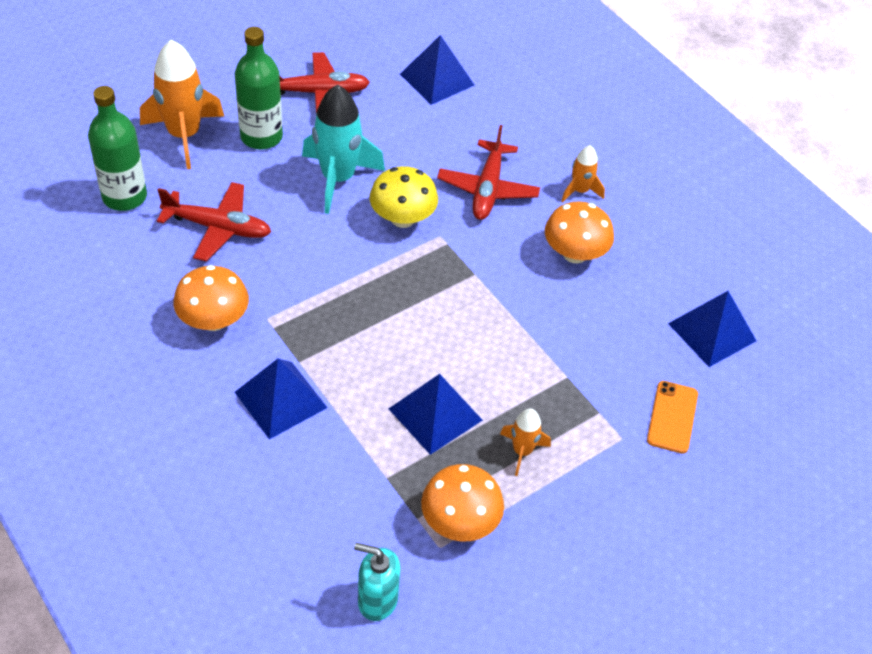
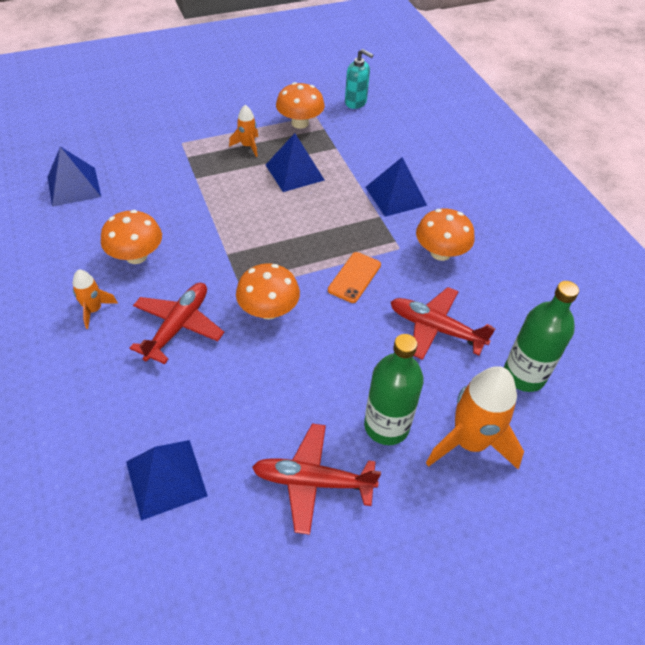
camera: 165 degrees left, 0 degrees up
(338, 179) = (317, 361): turquoise rocket -> none
(402, 218) = (268, 310): yellow mushroom -> orange mushroom
(672, 417) = (141, 147): orange phone -> orange phone (354, 277)

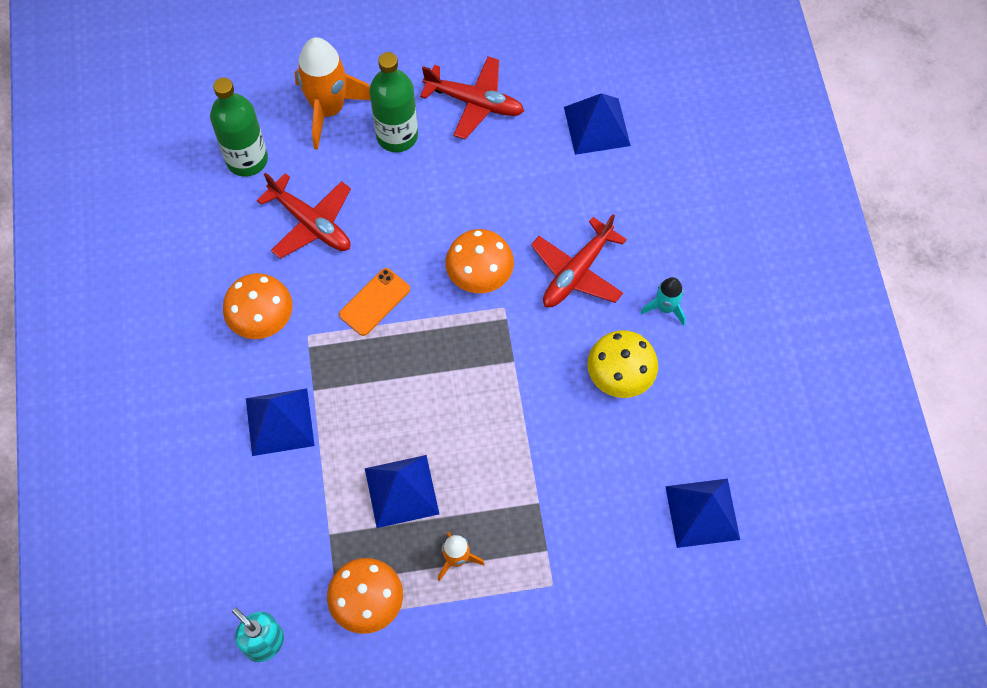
camera: 165 degrees left, 15 degrees up
(94, 310) = (665, 308): orange rocket -> turquoise rocket
(136, 256) = (620, 376): orange mushroom -> yellow mushroom

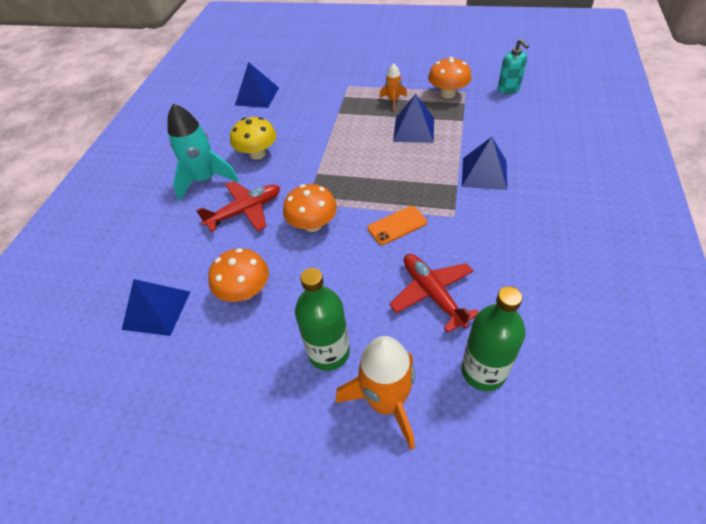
camera: 155 degrees left, 15 degrees down
(262, 319) = (487, 233): orange mushroom -> orange mushroom (245, 291)
(475, 102) = (242, 364): red plane -> none
(665, 308) = (205, 180): turquoise rocket -> turquoise rocket, size x1.94

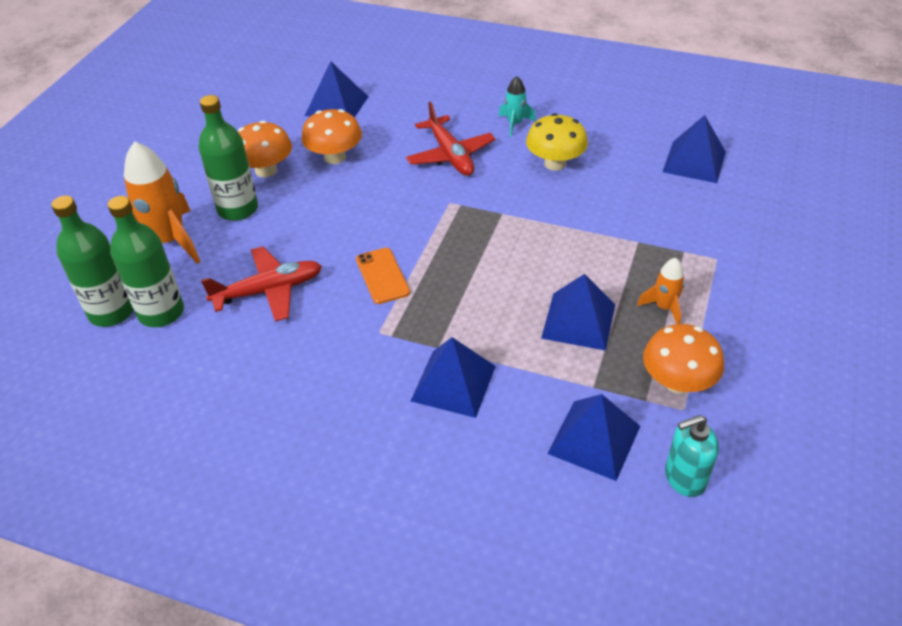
camera: 95 degrees right, 5 degrees down
(205, 180) = (515, 124): turquoise rocket -> turquoise rocket, size x0.52
(313, 224) = (410, 206): orange mushroom -> orange mushroom (266, 170)
(497, 419) = (111, 312): none -> green bottle
(499, 117) = (594, 439): none -> blue pyramid

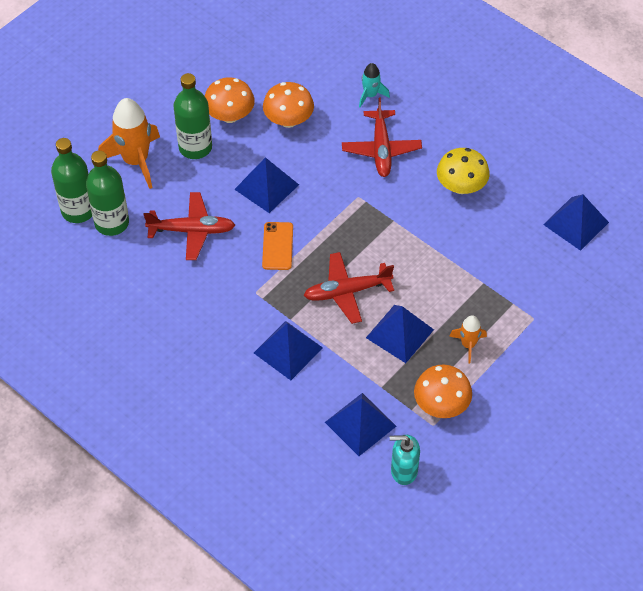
camera: 20 degrees right, 10 degrees up
(336, 106) = (312, 64): blue pyramid -> blue pyramid (266, 187)
(490, 297) = (347, 291): none -> red plane
(515, 124) = (450, 134): turquoise rocket -> turquoise rocket (370, 95)

